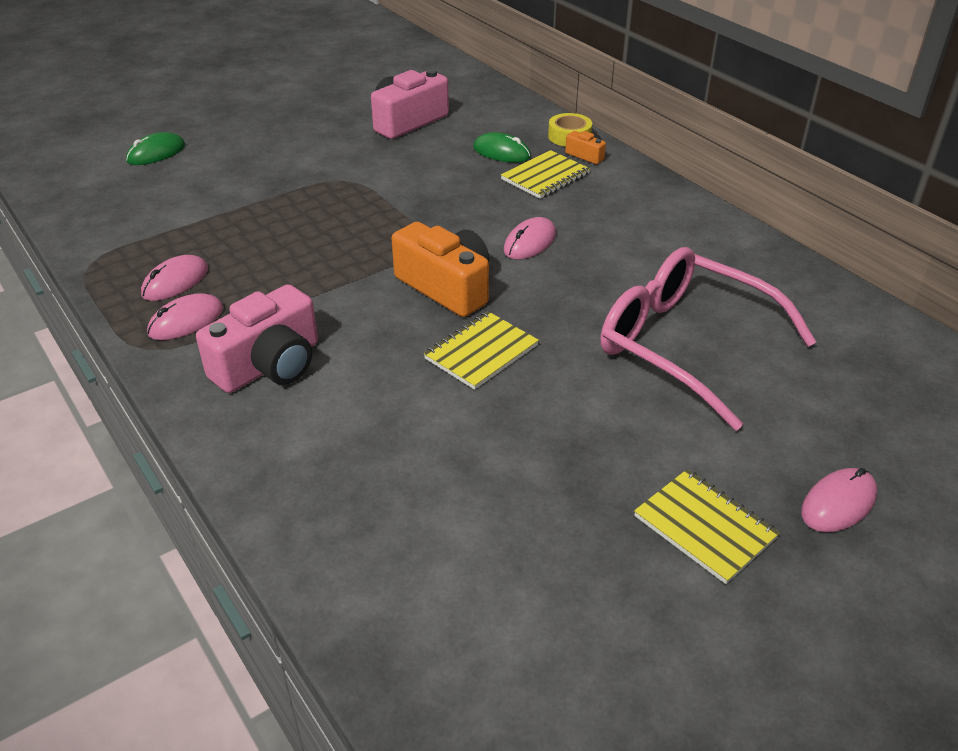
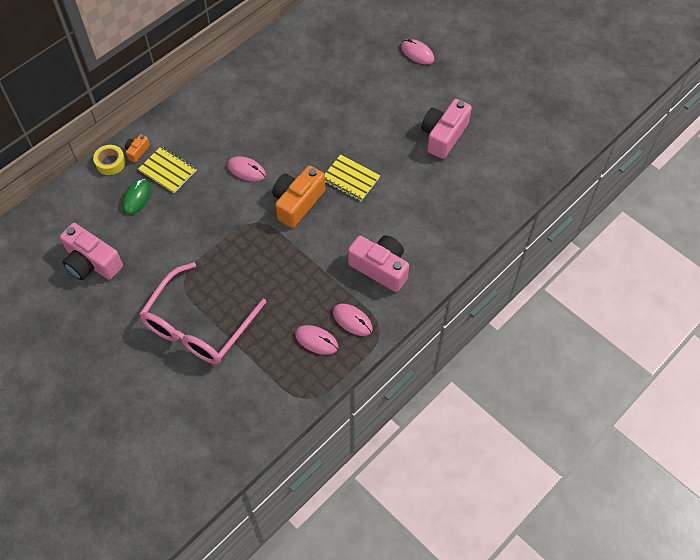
camera: 100 degrees left, 20 degrees up
(156, 153) = (154, 419): green mouse -> none
(568, 509) = (443, 136): none -> pink camera
(684, 345) = (328, 100): pink glasses -> pink glasses (198, 326)
(704, 527) = (441, 93): yellow notebook -> none

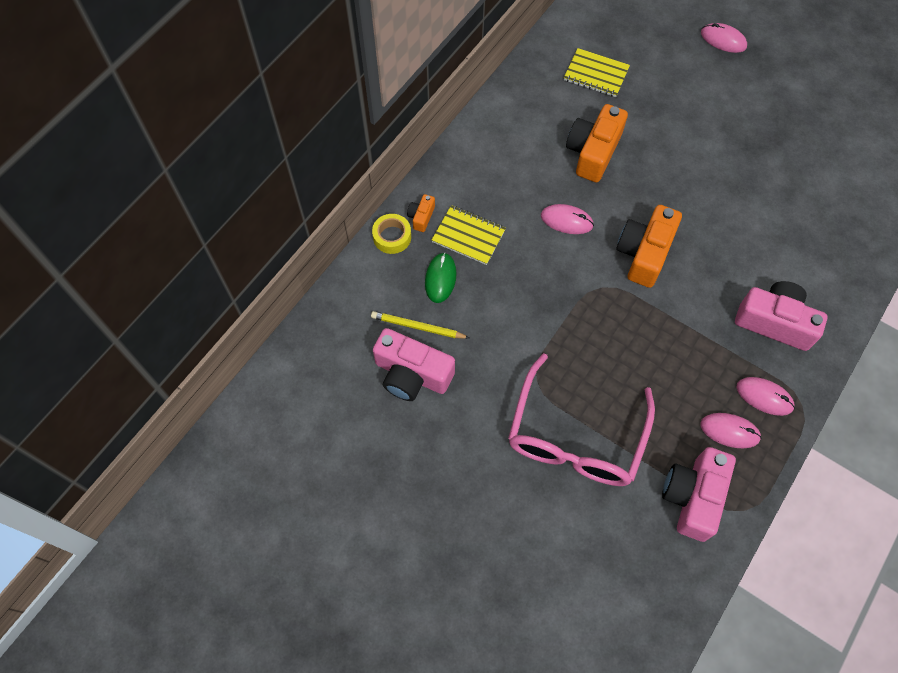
camera: 10 degrees left, 5 degrees up
(108, 230) = (418, 327): none -> yellow pencil
(284, 123) = (593, 152): none -> orange camera
(350, 179) = (698, 212): yellow notebook -> yellow notebook (596, 74)
(443, 136) = (791, 140): pink camera -> pink camera (693, 497)

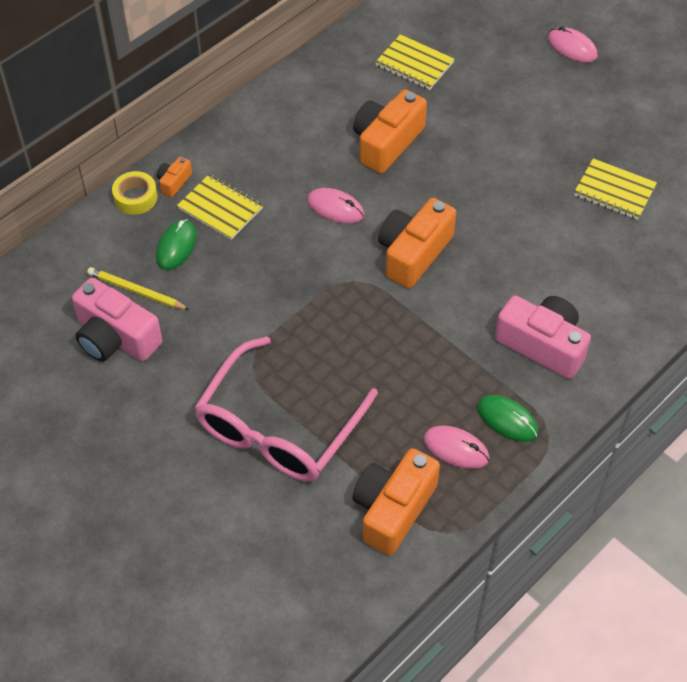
camera: 10 degrees right, 10 degrees down
(693, 497) = (393, 509): pink camera -> orange camera
(764, 397) = (507, 420): pink mouse -> green mouse
(794, 169) = (614, 191): none -> yellow notebook

